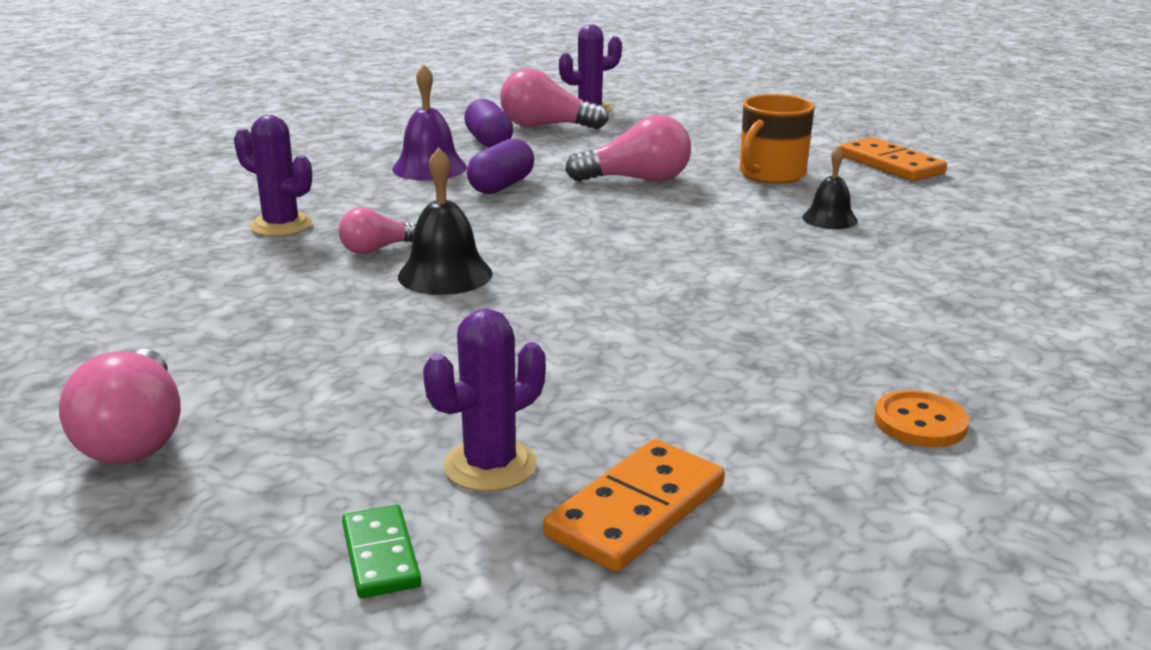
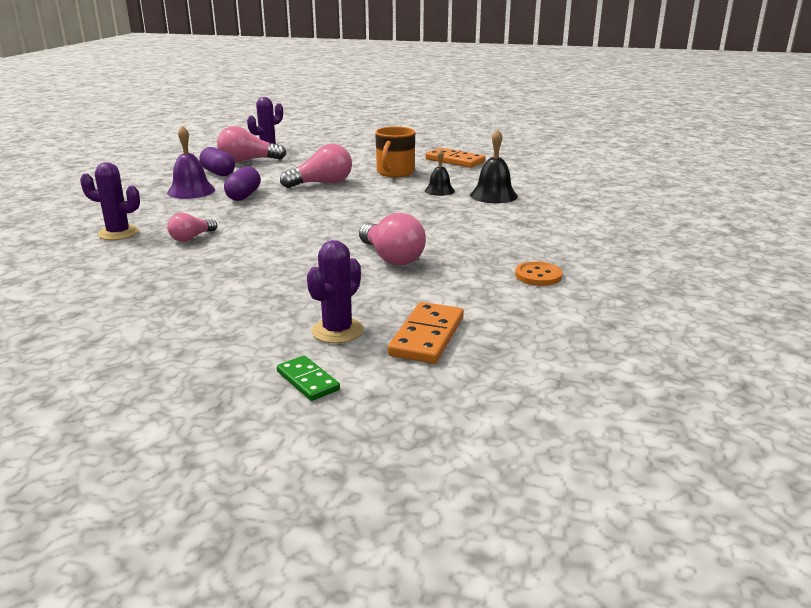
camera: 20 degrees left, 0 degrees up
(135, 436) = (115, 354): pink light bulb -> pink light bulb (391, 257)
(445, 274) = (243, 245): black bell -> black bell (493, 195)

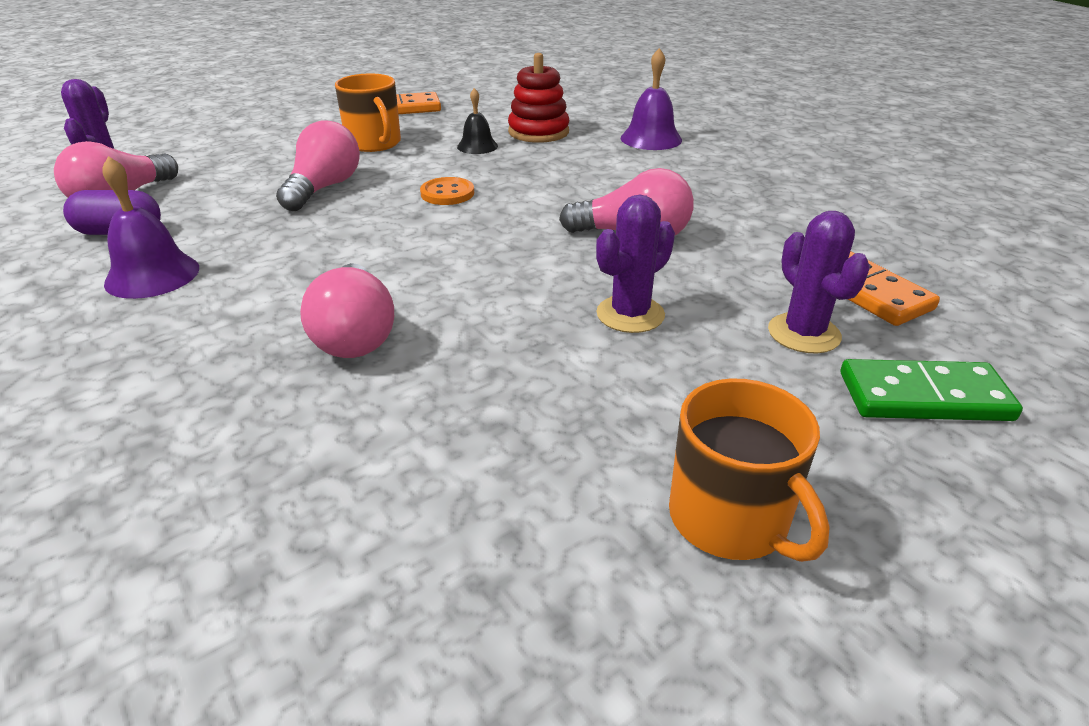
camera: 50 degrees left, 10 degrees up
(118, 233) = (215, 392): purple cactus -> purple cactus (630, 314)
(128, 354) = (730, 519): none -> orange mug
(191, 238) = (355, 334): pink light bulb -> pink light bulb, size x1.67
(244, 195) = (260, 246): purple capsule -> none
(308, 381) = (924, 396): green domino -> green domino, size x1.62
(493, 195) = (538, 132): black bell -> red stacking toy
(538, 275) = (772, 191): orange button -> orange button (447, 193)
(552, 222) = (651, 139): none -> purple bell

